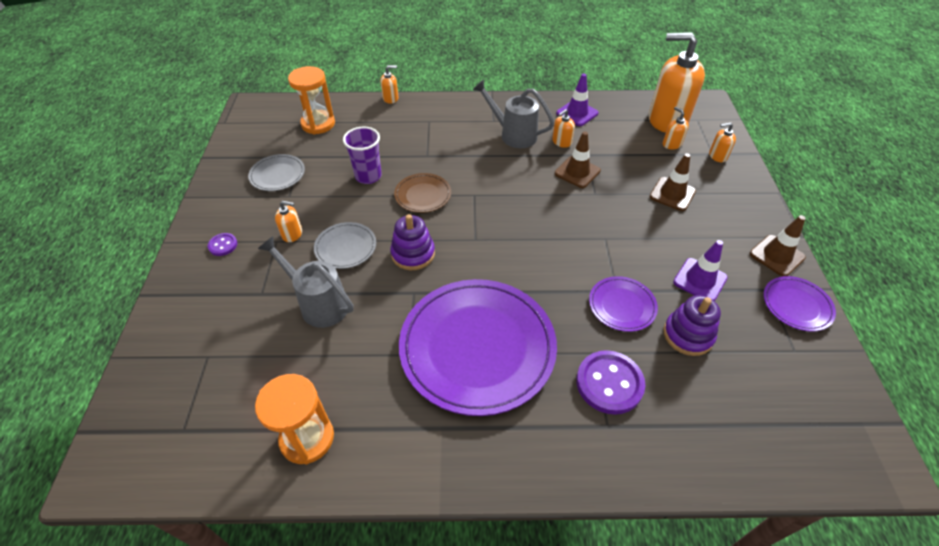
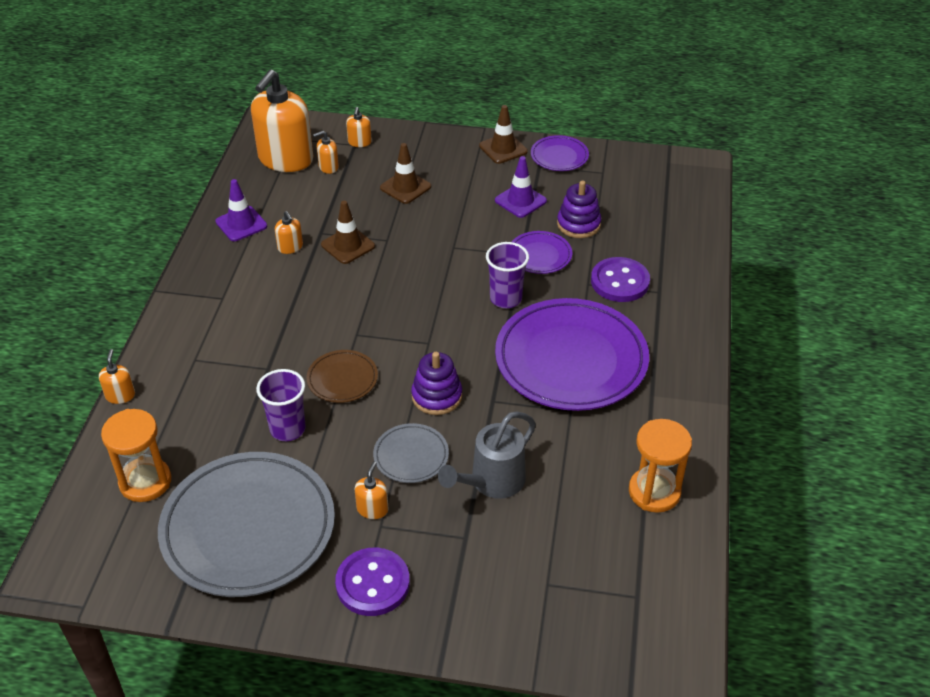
camera: 80 degrees left, 5 degrees down
(223, 245) = (373, 583): purple button -> purple button, size x1.98
(277, 175) = (248, 528): grey plate -> grey plate, size x2.18
(513, 135) = (259, 284): grey watering can -> none
(548, 286) = (505, 299): none -> purple cup

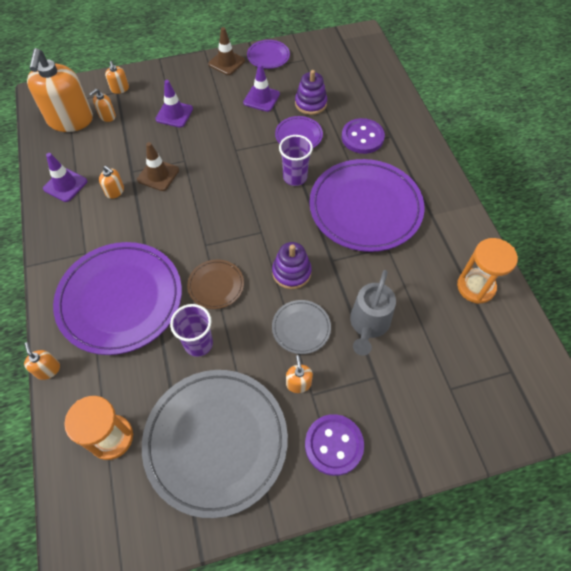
camera: 25 degrees left, 15 degrees up
(232, 356) = (120, 300): none -> purple plate
(405, 187) = (174, 114): brown traffic cone -> purple traffic cone

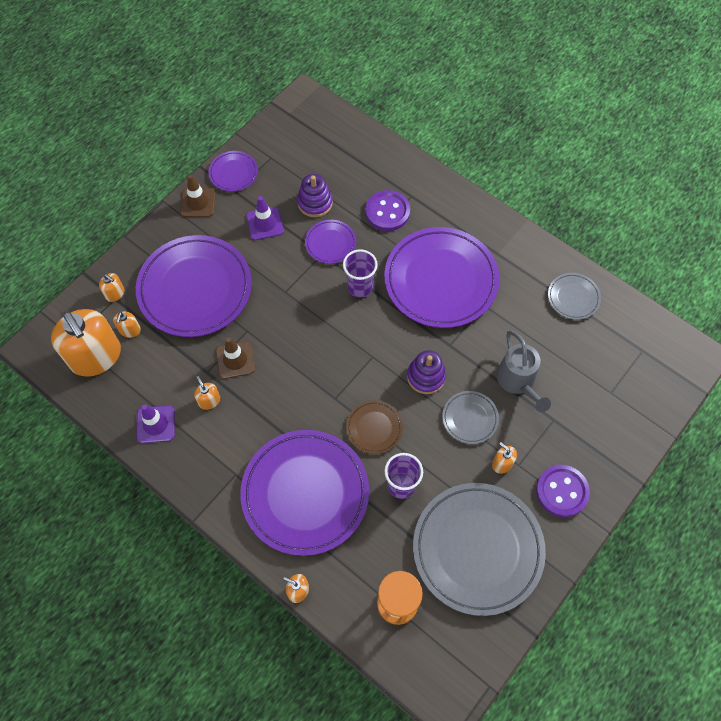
camera: 35 degrees left, 5 degrees up
(115, 191) = (209, 400): orange soap dispenser -> orange soap dispenser turned 120 degrees counterclockwise
(174, 114) = (195, 289): purple traffic cone -> purple plate
(475, 287) = (573, 297): orange hourglass -> grey plate

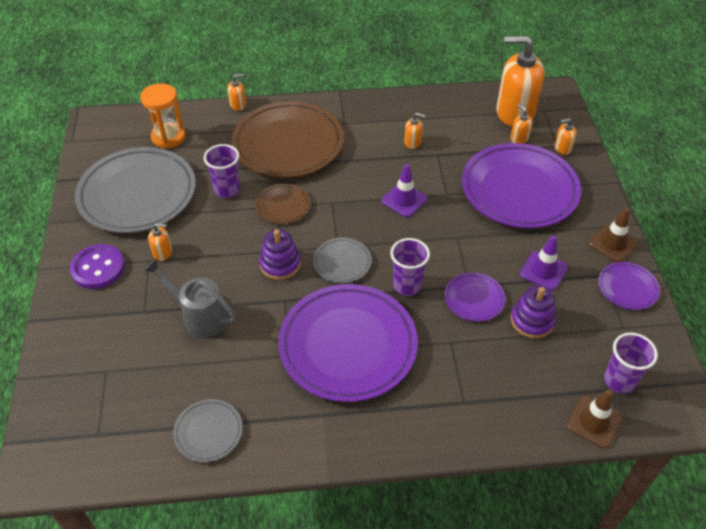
camera: 135 degrees right, 15 degrees down
(155, 424) = (426, 110): purple traffic cone -> purple traffic cone (404, 200)
(235, 360) = (429, 173): brown traffic cone -> brown traffic cone (593, 422)
(305, 493) = (288, 144): purple plate -> brown plate
(315, 137) = (619, 381): none -> purple cup
(387, 212) = (464, 367): purple button -> none
(470, 418) = (216, 262): grey plate -> grey plate (342, 262)

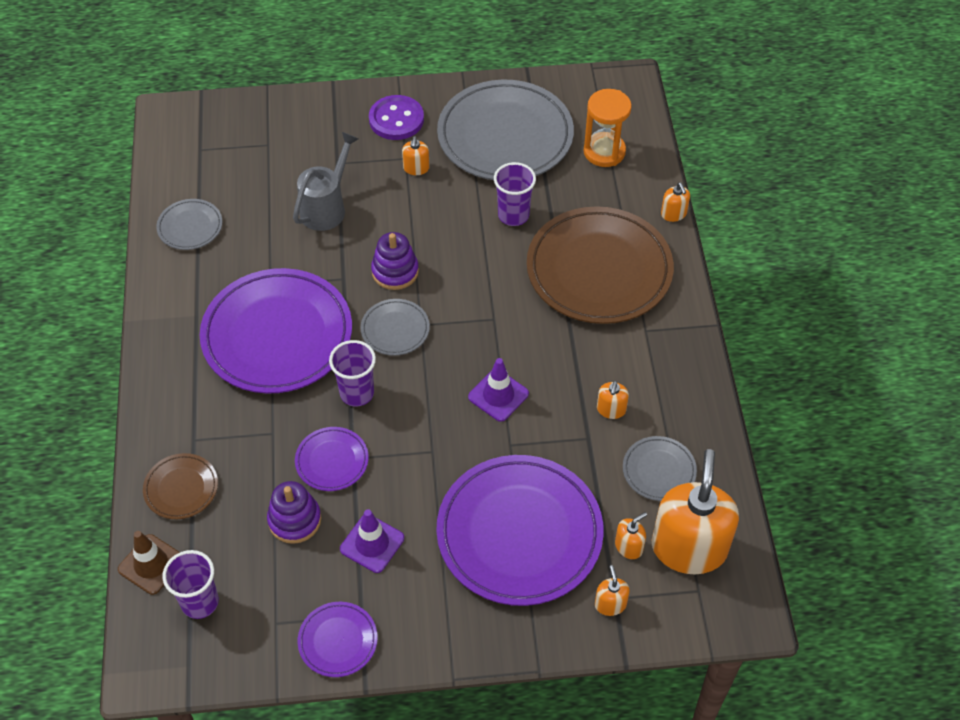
camera: 90 degrees right, 5 degrees up
(283, 206) = (487, 270): brown plate -> brown plate (181, 488)
(459, 122) = (659, 471): none -> grey plate
(612, 243) = (416, 638): brown traffic cone -> none

